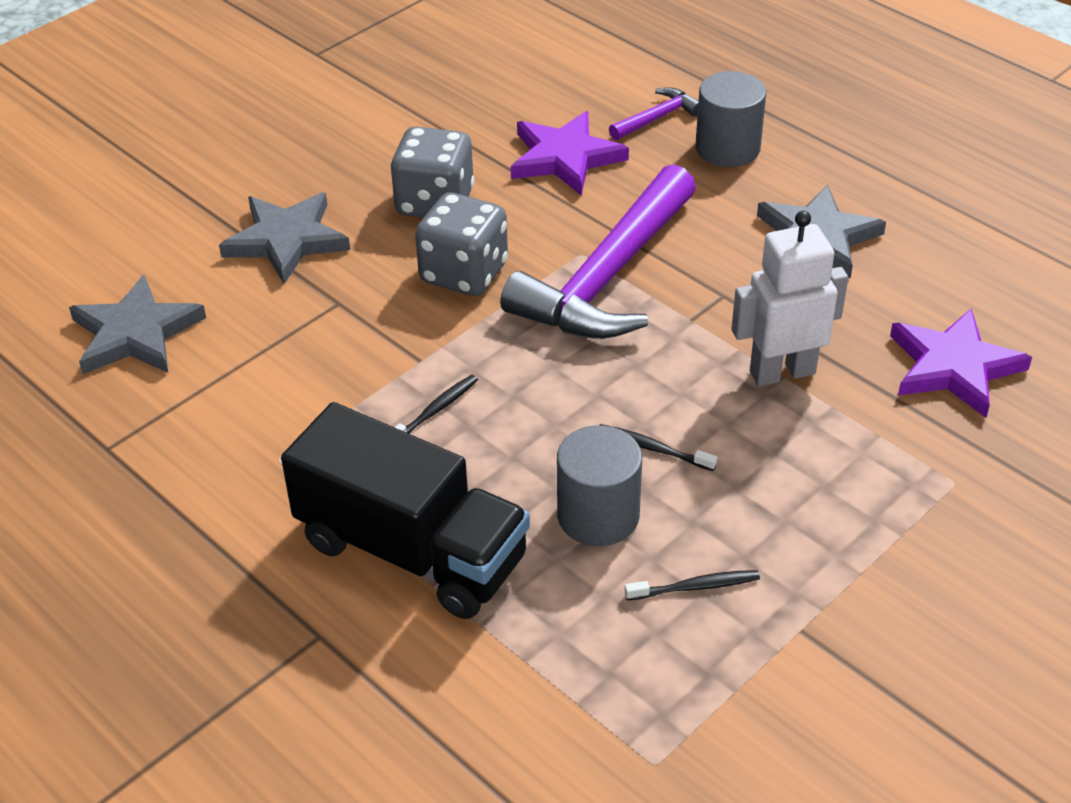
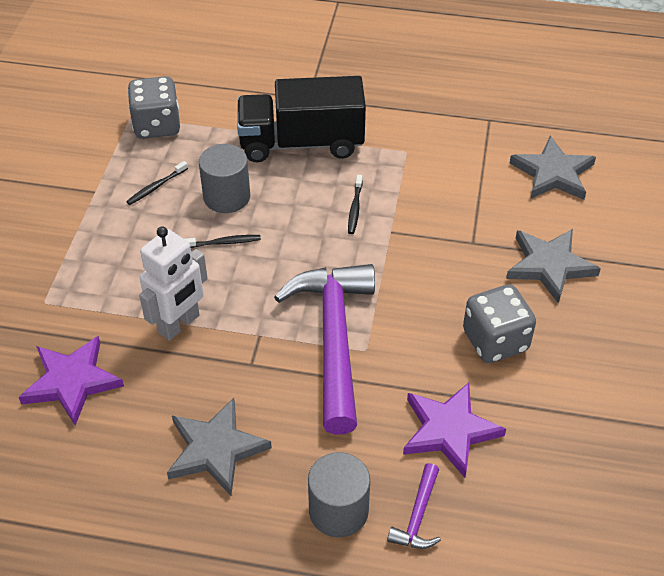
camera: 145 degrees right, 5 degrees up
(464, 273) = (422, 297): grey dice -> grey dice (157, 126)

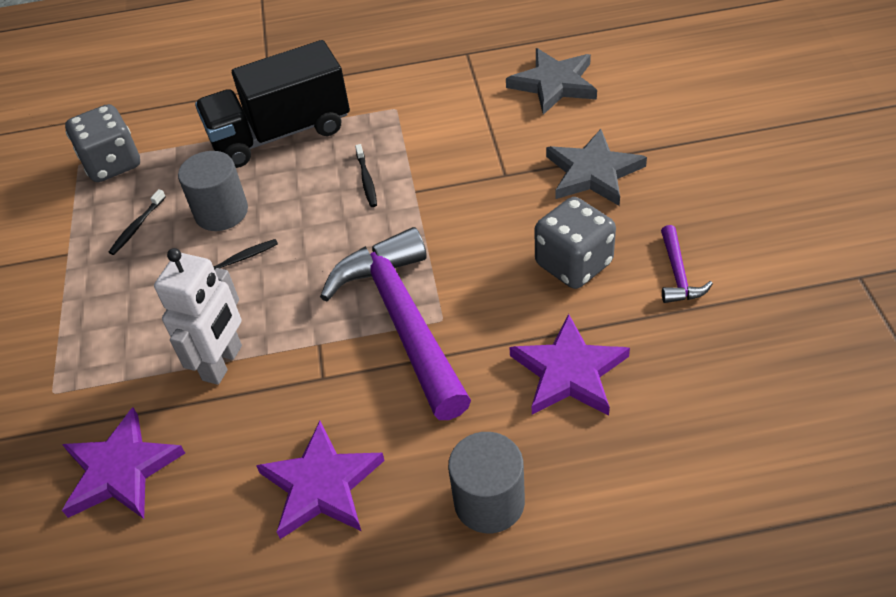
camera: 15 degrees left, 0 degrees up
(216, 449) = (321, 485): grey star -> purple star
(417, 516) = (578, 475): purple hammer -> purple hammer (678, 274)

